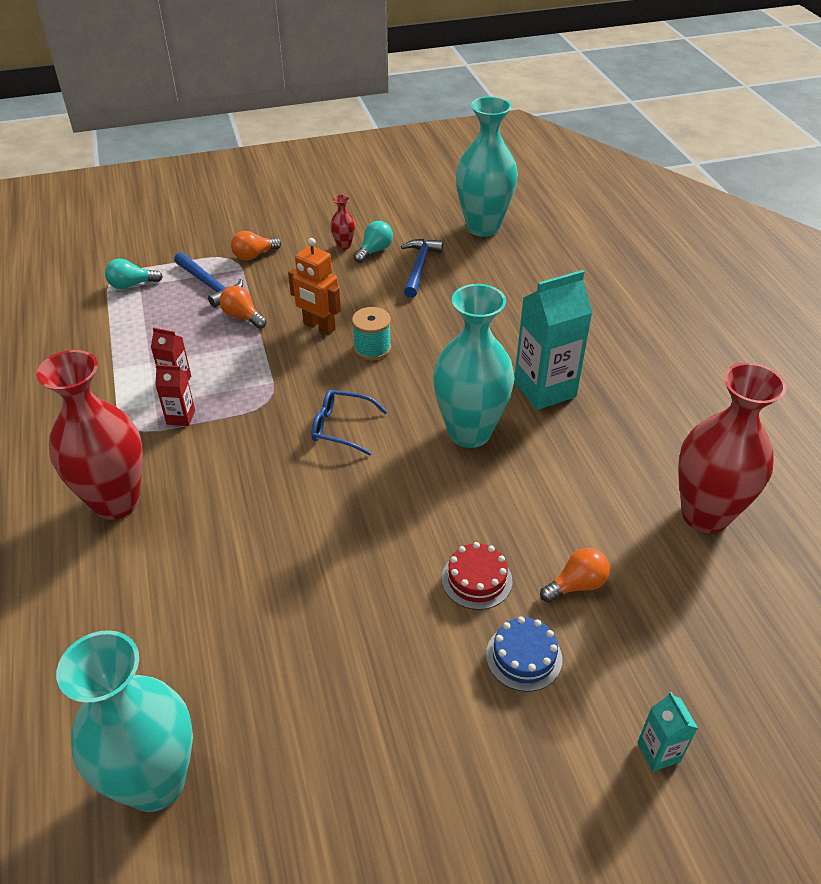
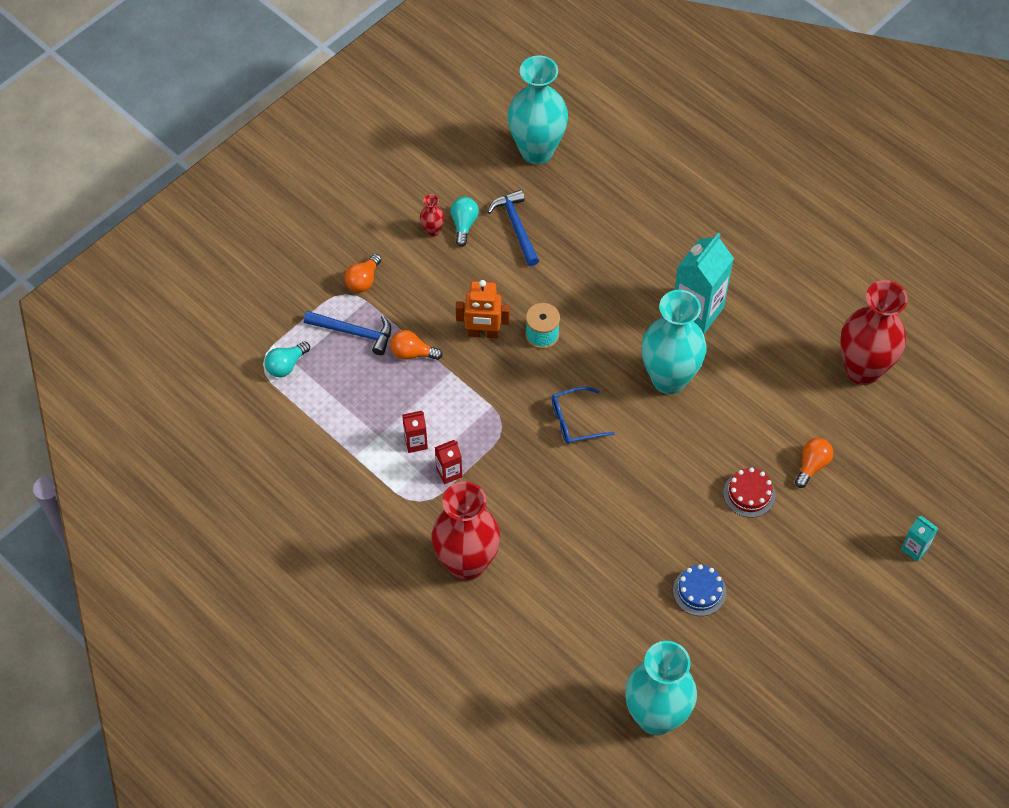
camera: 30 degrees left, 15 degrees up
(524, 656) = (809, 531): blue cake -> blue cake (699, 591)

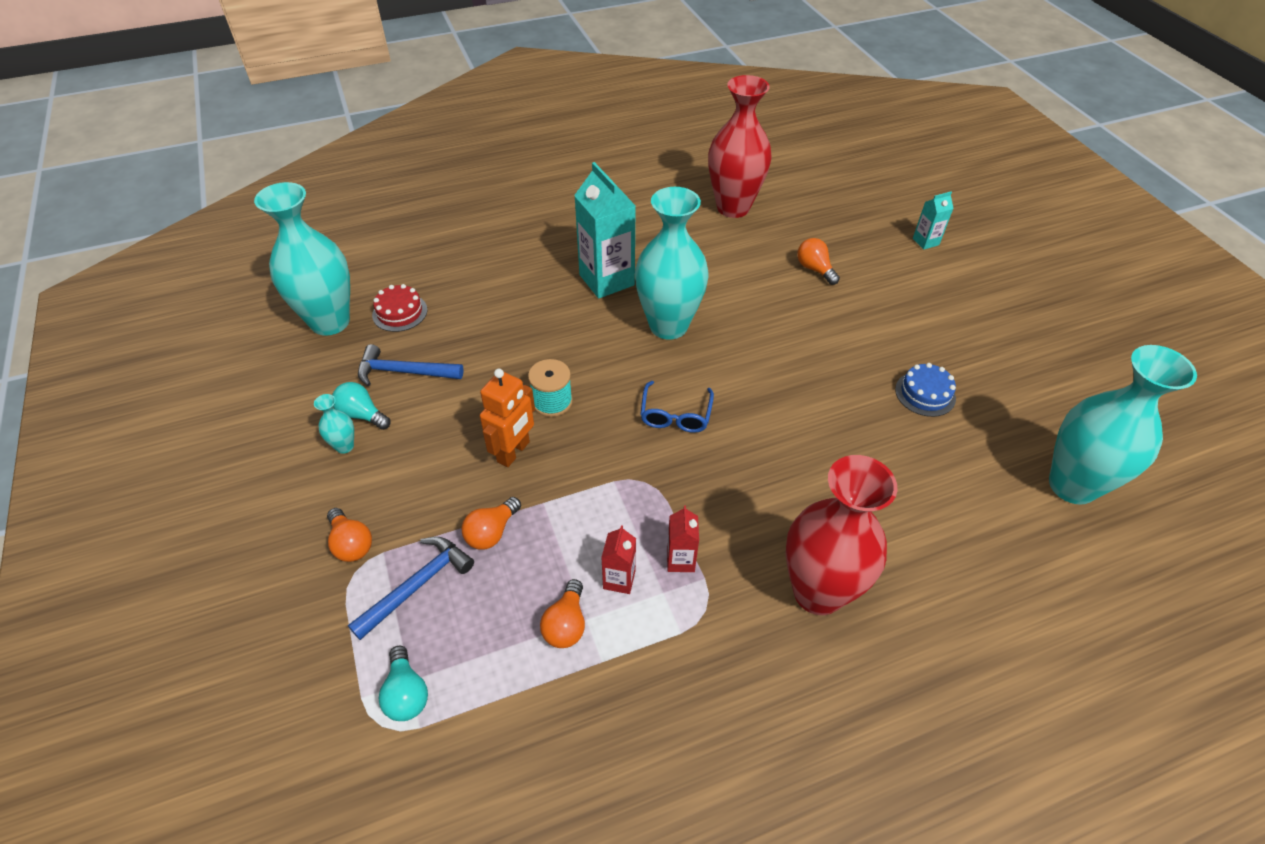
camera: 65 degrees left, 10 degrees down
(369, 426) = (566, 624): none -> orange light bulb
(432, 231) = (345, 446): red vase -> turquoise vase
(749, 494) = (827, 319): red cake -> red cake (400, 312)

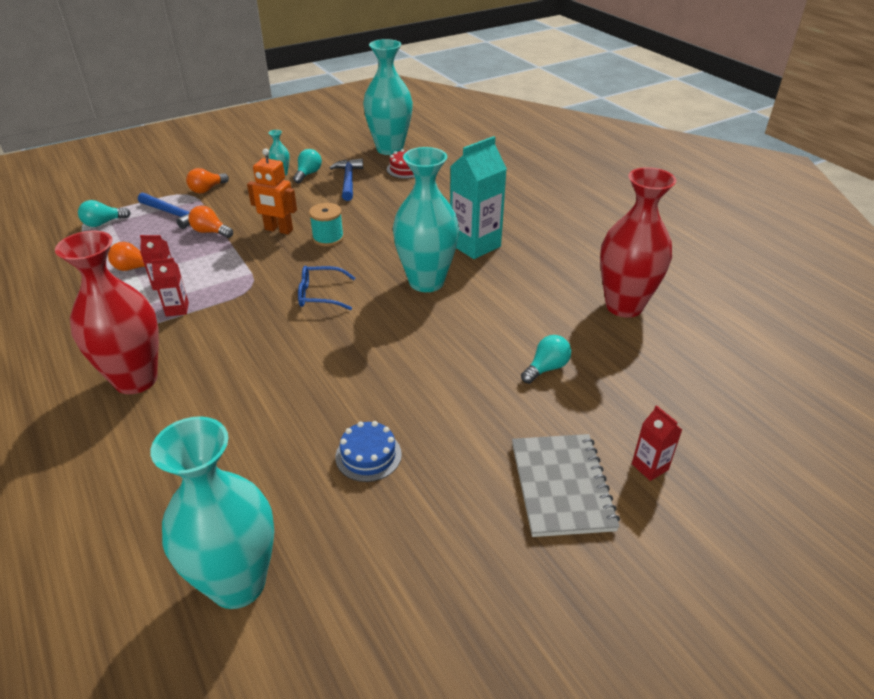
camera: 80 degrees right, 10 degrees down
(814, 269) = (546, 368): orange light bulb -> turquoise light bulb
(925, 242) = (649, 467): turquoise carton -> red carton
(948, 288) = (562, 486): none -> grey notebook

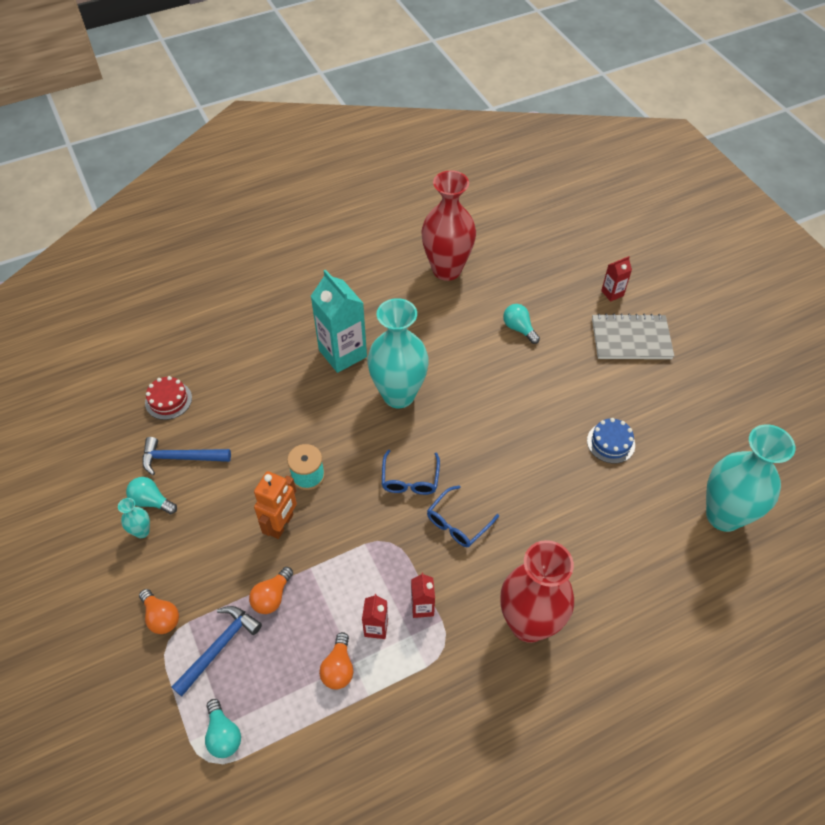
camera: 85 degrees left, 15 degrees up
(265, 327) = (458, 523): none -> blue glasses
(390, 149) = (109, 414): turquoise vase -> none

